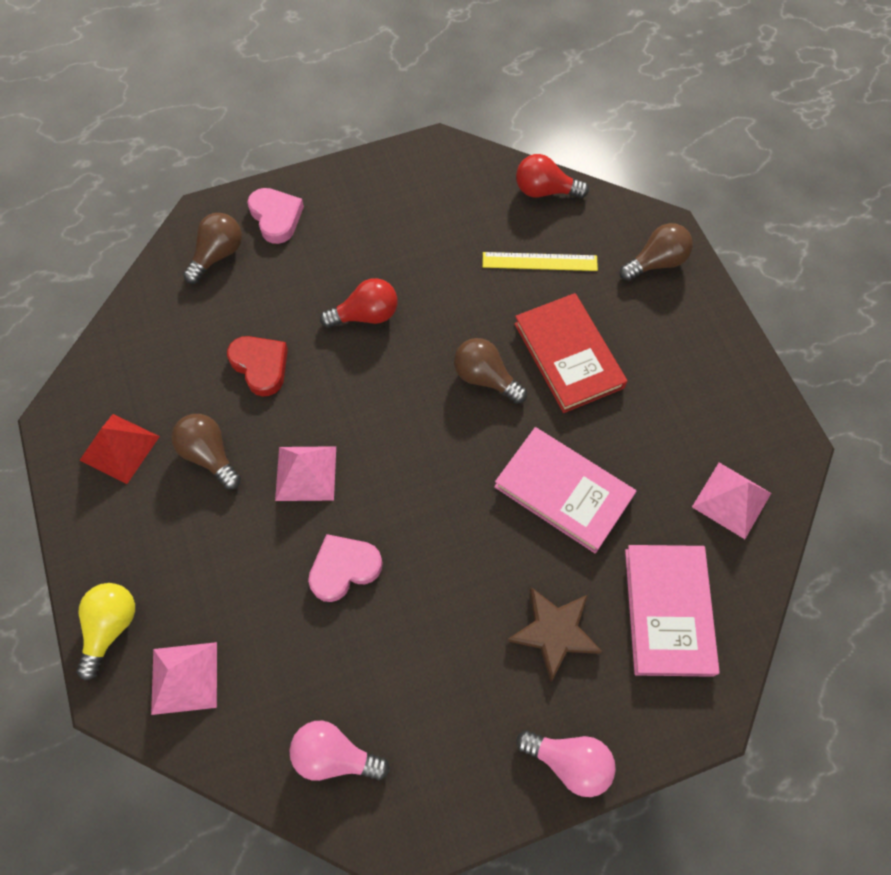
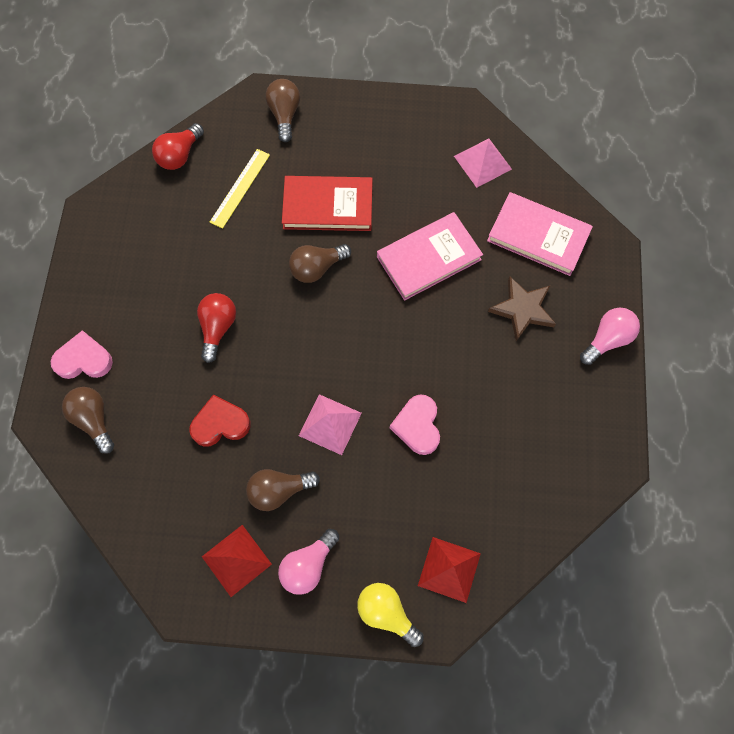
camera: 65 degrees left, 5 degrees up
(184, 678) = (449, 569): pink pyramid -> red pyramid
(334, 755) = (546, 483): pink light bulb -> pink light bulb (308, 565)

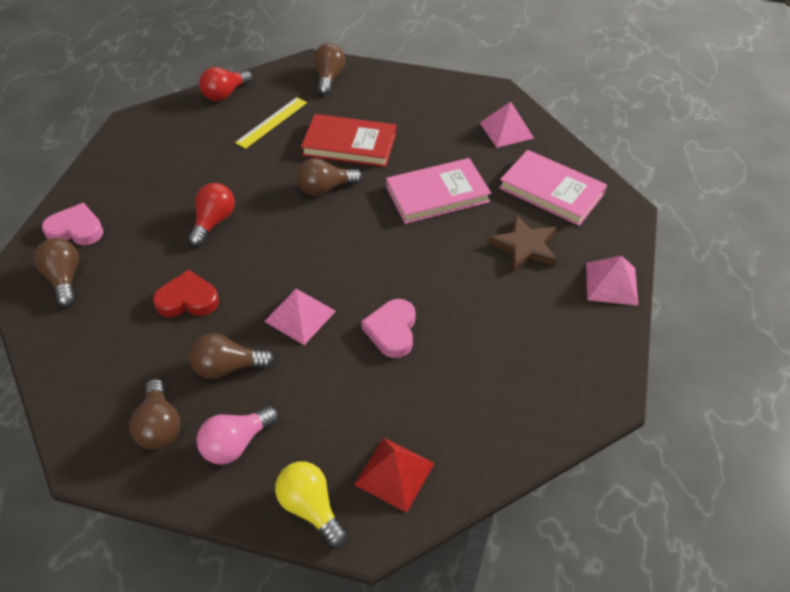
camera: 10 degrees right, 20 degrees down
(236, 560) = (160, 426): red pyramid -> brown light bulb
(607, 339) = (611, 283): pink light bulb -> pink pyramid

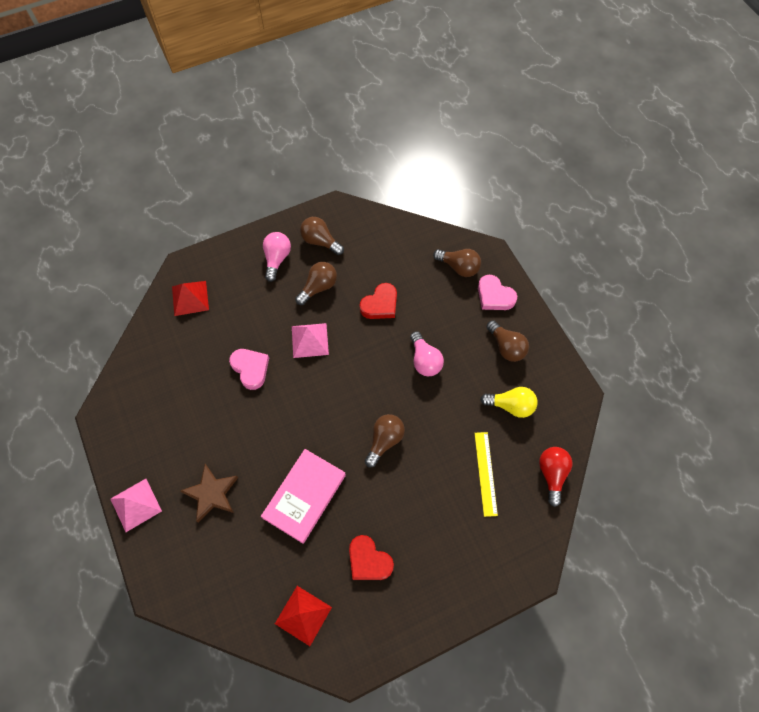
camera: 140 degrees right, 15 degrees up
(76, 229) = (494, 296): pink heart -> pink heart turned 75 degrees clockwise
(214, 222) = (424, 360): red light bulb -> pink light bulb
(310, 507) = (217, 259): yellow light bulb -> yellow light bulb (511, 406)
(329, 78) = (498, 563): brown light bulb -> brown light bulb (506, 347)
(349, 144) = (408, 496): red book -> none
(424, 129) = (368, 560): none -> red heart
(506, 130) = (303, 615): pink pyramid -> red pyramid
(551, 191) = (224, 567): pink book -> none

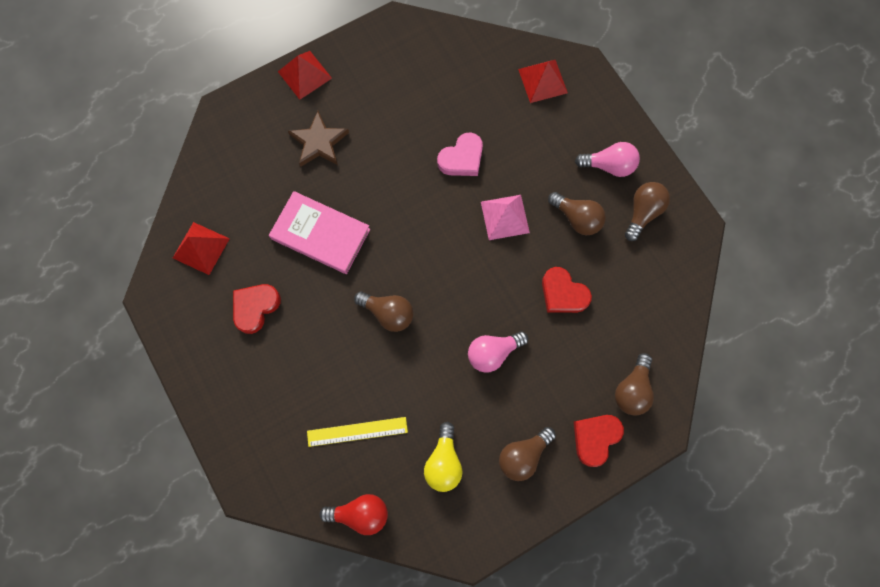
camera: 85 degrees right, 10 degrees up
(136, 505) = (304, 75): pink pyramid -> red pyramid
(494, 296) = (595, 438): pink heart -> red heart

